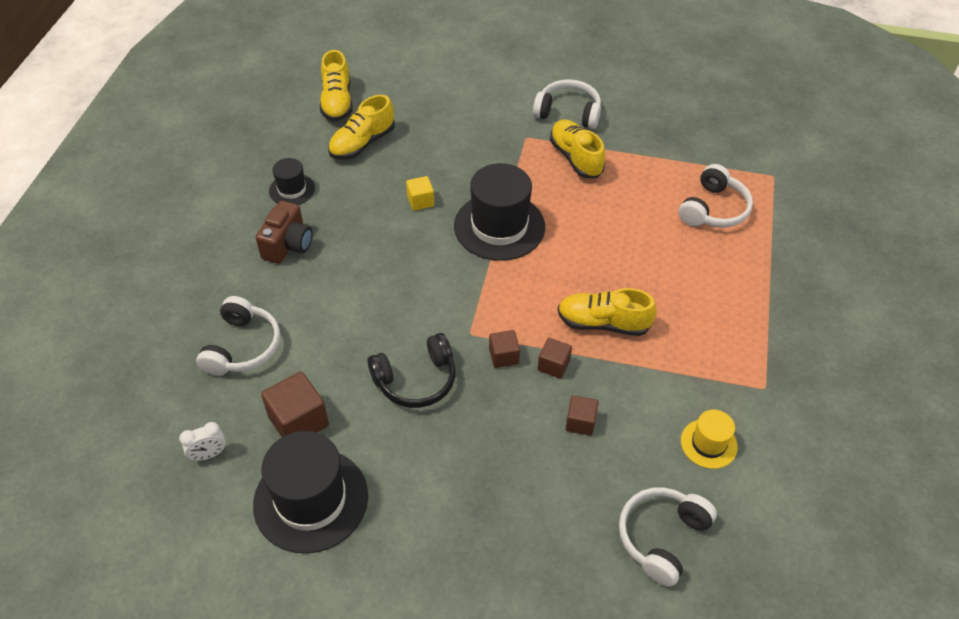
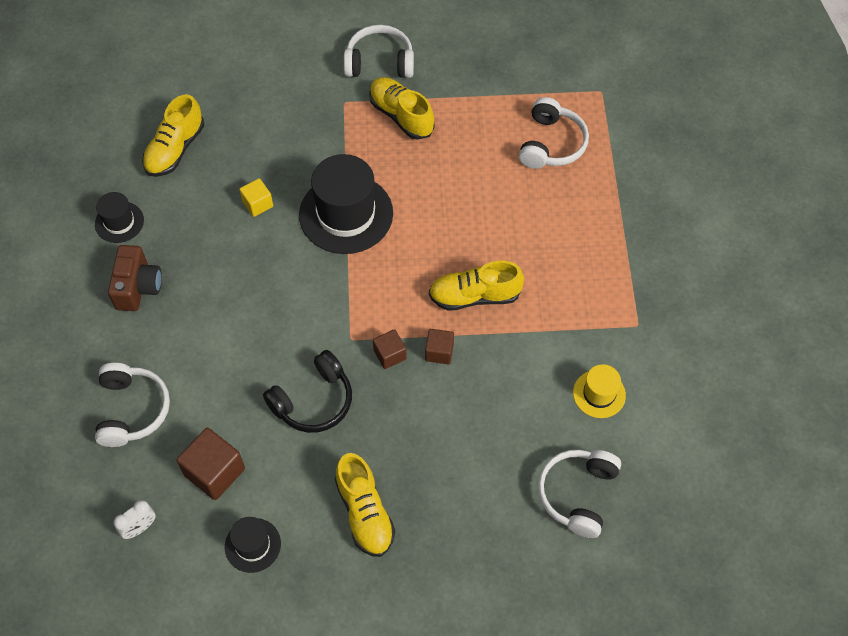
camera: 15 degrees left, 10 degrees up
(311, 500) = (252, 545): black hat -> black hat, size x0.52
(337, 102) = (131, 104): yellow shoe -> yellow shoe (365, 513)
(580, 422) = (479, 403): brown cube -> none

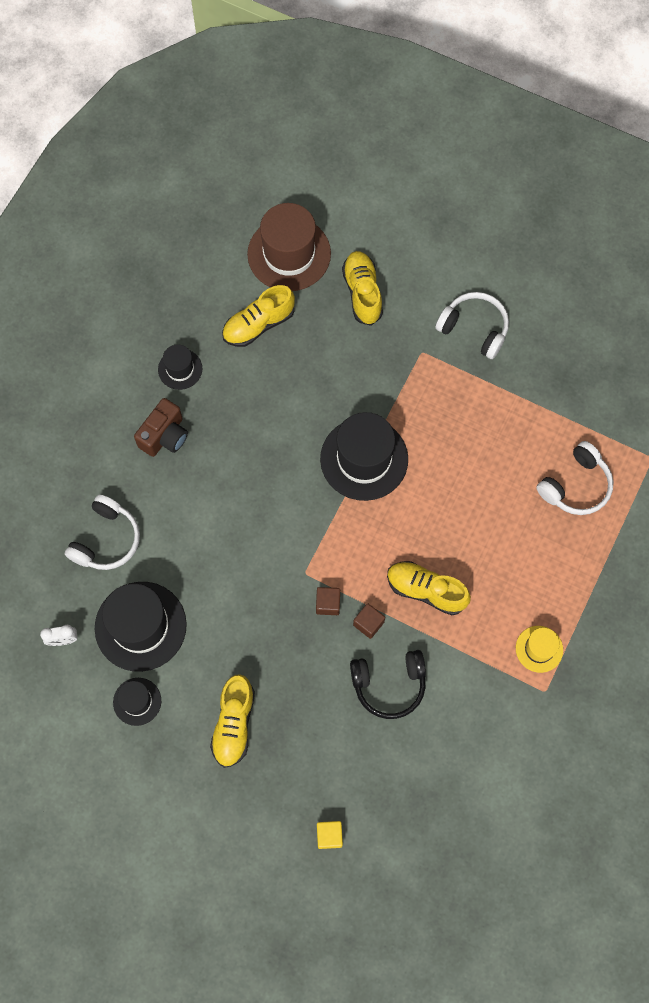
camera: 30 degrees right, 10 degrees up
(169, 79) = (289, 254): none -> brown hat
(214, 472) = (140, 626): brown cube -> black hat
(258, 204) = (298, 411): yellow cube -> yellow cube (329, 835)
(313, 401) = (246, 609): black headphones -> black headphones (389, 684)
(401, 115) = (462, 390): yellow shoe -> yellow shoe (362, 293)
(578, 494) = (406, 805): white headphones -> none
(599, 394) = (475, 732): yellow hat -> yellow hat (539, 649)

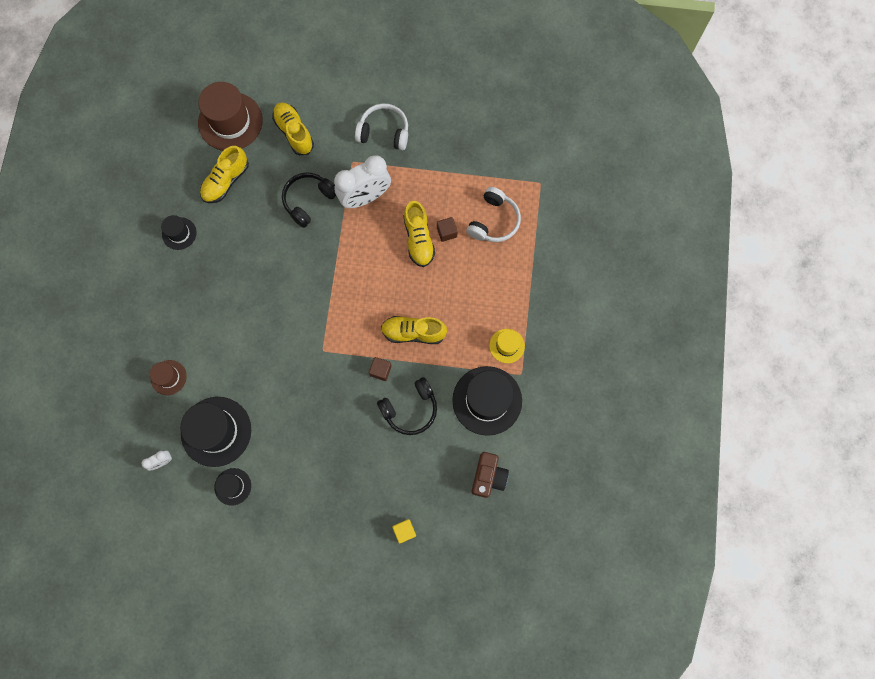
camera: 20 degrees left, 5 degrees up
(106, 540) = (168, 377): white headphones -> brown hat
(164, 436) = (185, 286): brown camera -> brown camera (488, 476)
(234, 724) = (309, 477): yellow shoe -> yellow shoe (418, 239)
(328, 604) = (346, 367): brown cube -> brown cube (446, 232)
(352, 382) = (309, 201): none -> black headphones
(364, 459) = (337, 253): black hat -> black hat (487, 400)
(423, 401) = (365, 197): none -> white clock

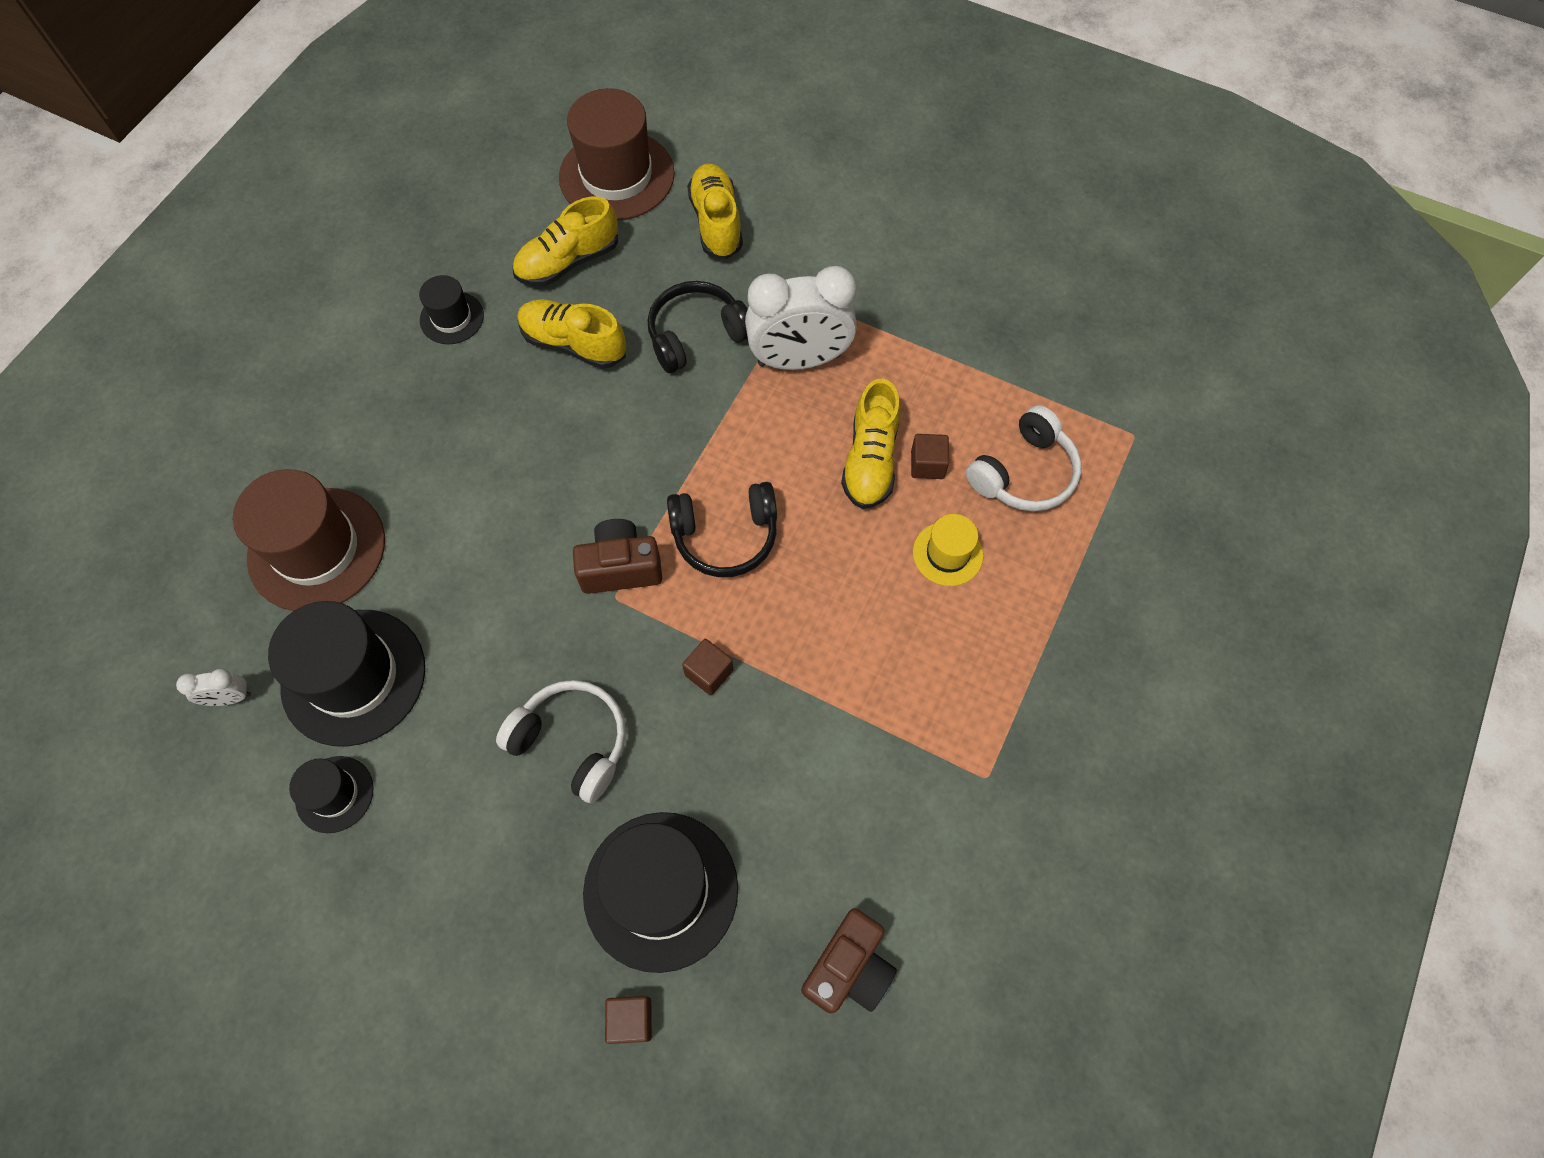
camera: 20 degrees right, 10 degrees down
(168, 377) = (317, 549): brown hat -> brown hat, size x1.93
(319, 335) = (620, 567): none -> brown camera
(384, 132) = (872, 267): white headphones -> white headphones (572, 742)
(404, 531) = (631, 1020): yellow cube -> brown cube
(410, 409) = (738, 767): black headphones -> black headphones (725, 535)
(413, 332) = (799, 623): yellow shoe -> yellow shoe (574, 344)
(487, 400) = (899, 806): black hat -> black hat (661, 890)
(507, 346) = (975, 711): yellow hat -> yellow hat (947, 554)

